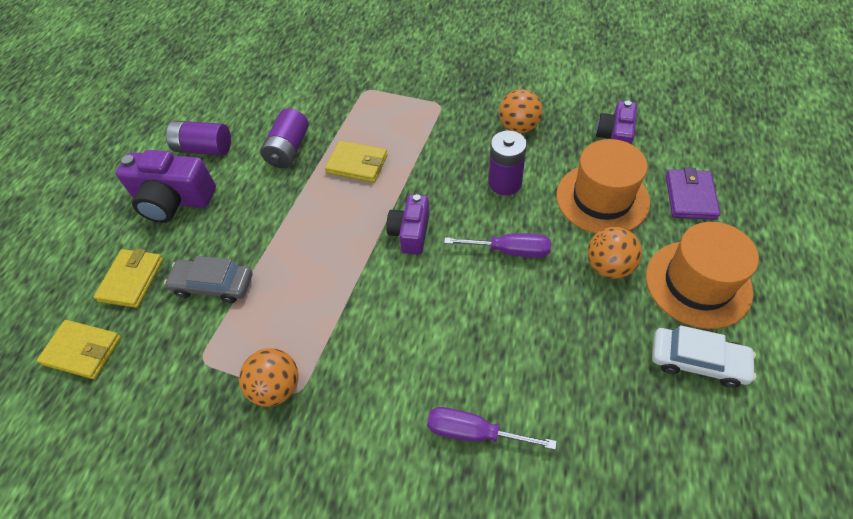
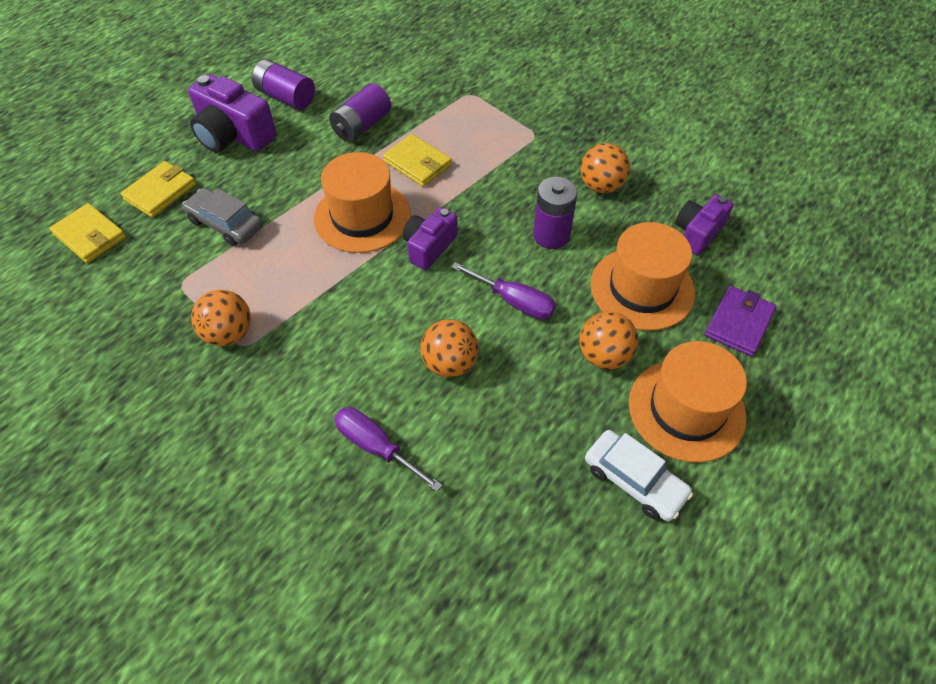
camera: 20 degrees right, 0 degrees up
(336, 229) = (362, 216): none -> orange hat
(490, 328) = (449, 363): none -> orange ball

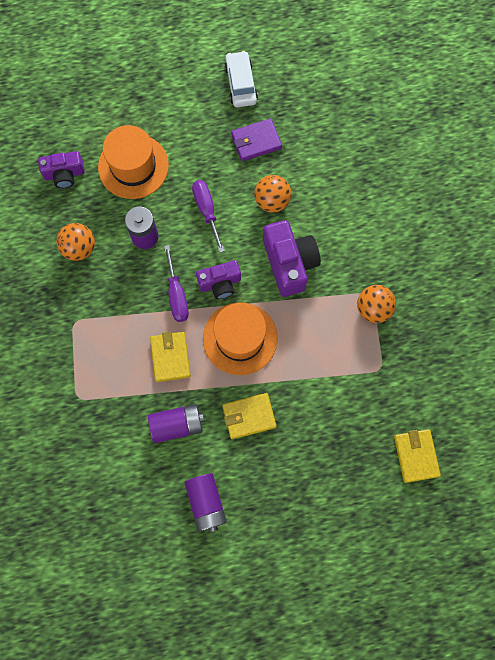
camera: 140 degrees left, 20 degrees up
(160, 192) = (351, 464): yellow wallet -> yellow wallet (249, 416)
(225, 224) = (326, 399): grey car -> none
(233, 135) = (270, 488): purple camera -> purple camera (289, 263)
(376, 447) = (342, 185): purple screwdriver -> purple screwdriver (177, 295)
(604, 356) = (193, 146): orange ball -> none
(686, 409) = (184, 93): orange hat -> none
(739, 323) = (109, 111): purple wallet -> purple wallet (256, 141)

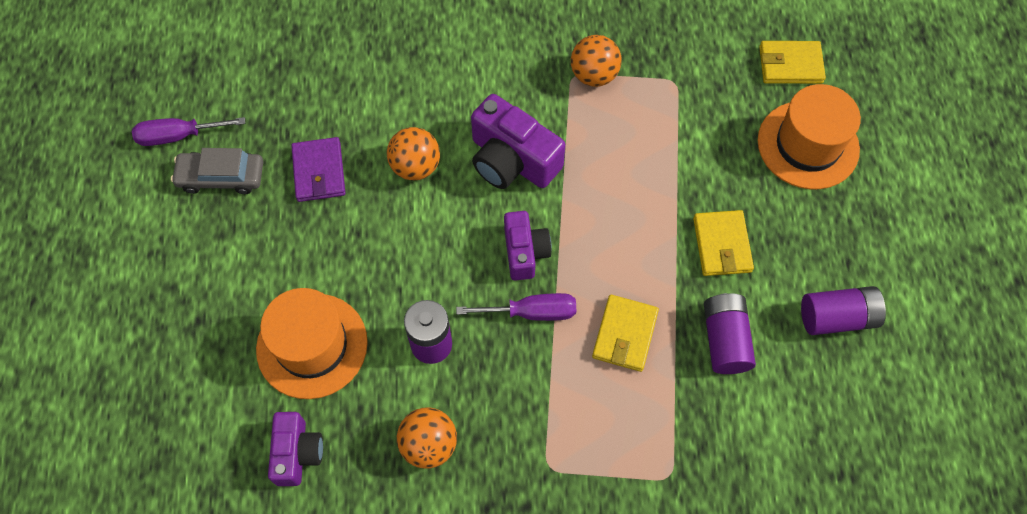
camera: 80 degrees left, 10 degrees down
(170, 357) = (624, 334): yellow wallet -> yellow wallet turned 75 degrees counterclockwise
(207, 210) = (410, 252): purple screwdriver -> purple screwdriver (178, 136)
(240, 338) = (610, 239): orange hat -> orange hat (808, 145)
(241, 84) = (221, 177): white car -> grey car
(289, 263) = (512, 160): purple camera -> purple camera turned 135 degrees counterclockwise

